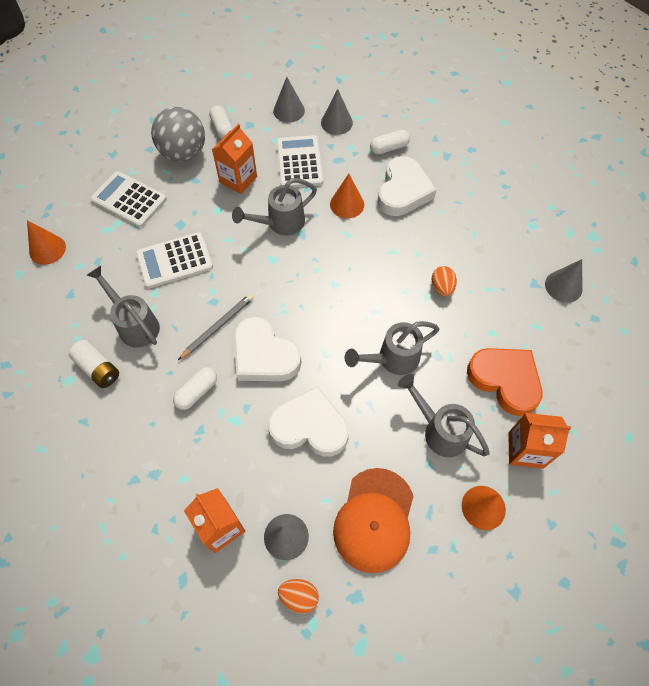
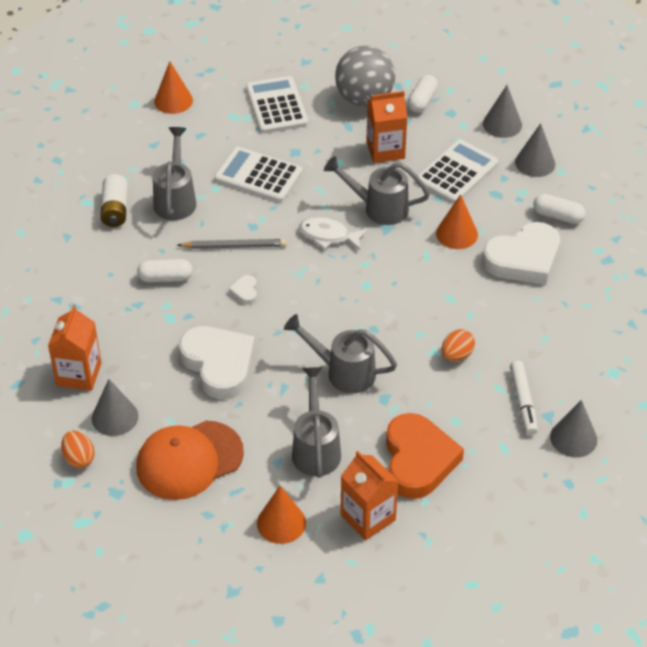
camera: 45 degrees right, 15 degrees down
(264, 355) = (245, 292): white heart -> white heart, size x0.41
(271, 268) = (328, 236): none -> white fish
(512, 286) = (523, 402): none -> white marker

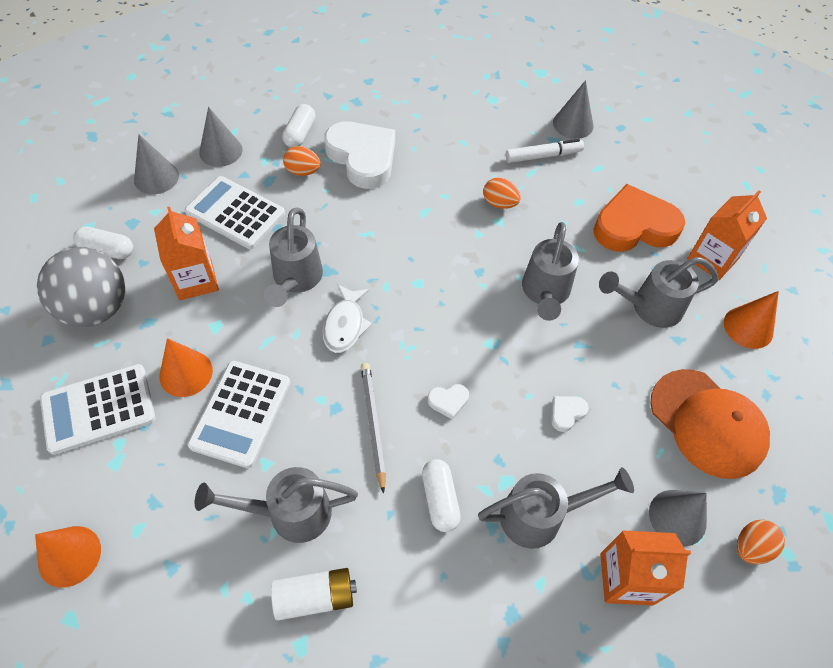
camera: 100 degrees left, 10 degrees up
(138, 334) = (541, 516): none -> grey watering can
(219, 365) = (566, 413): white heart -> white heart, size x0.41
(456, 234) = (331, 210): orange cone -> orange cone (186, 373)
(506, 216) = (303, 171): none -> orange egg

